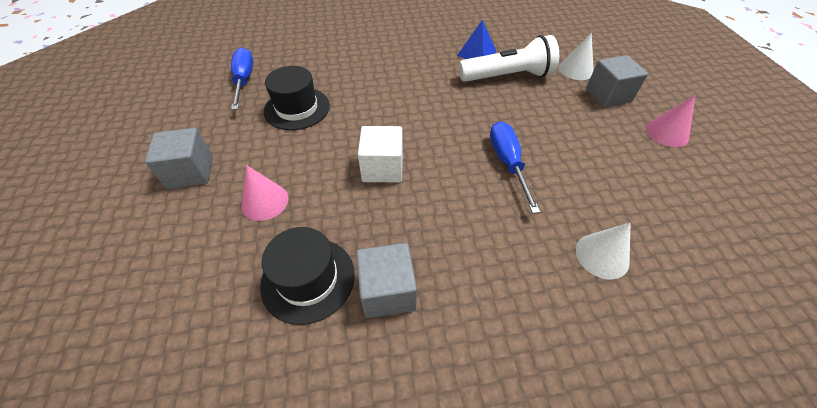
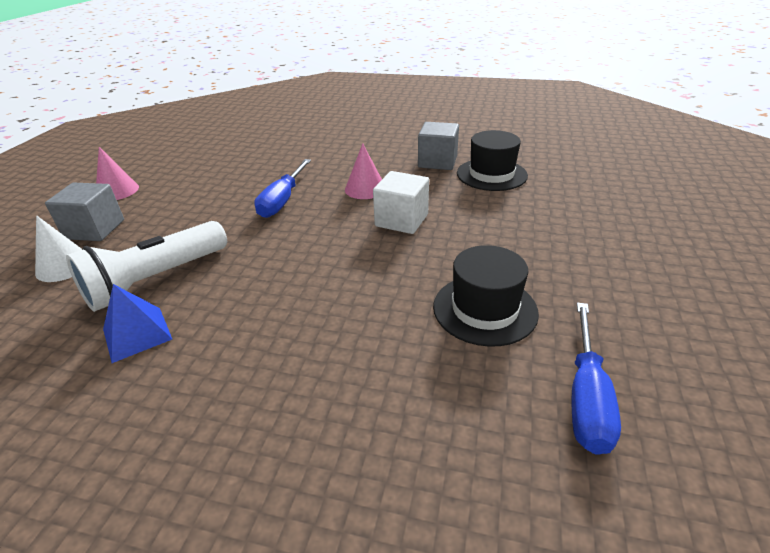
camera: 155 degrees left, 15 degrees down
(190, 172) = (622, 260): grey cube -> none
(265, 201) = (528, 219): pink cone -> pink cone (365, 189)
(508, 76) = (156, 280): white flashlight -> white flashlight turned 60 degrees counterclockwise
(602, 255) = (288, 151): white cone -> none

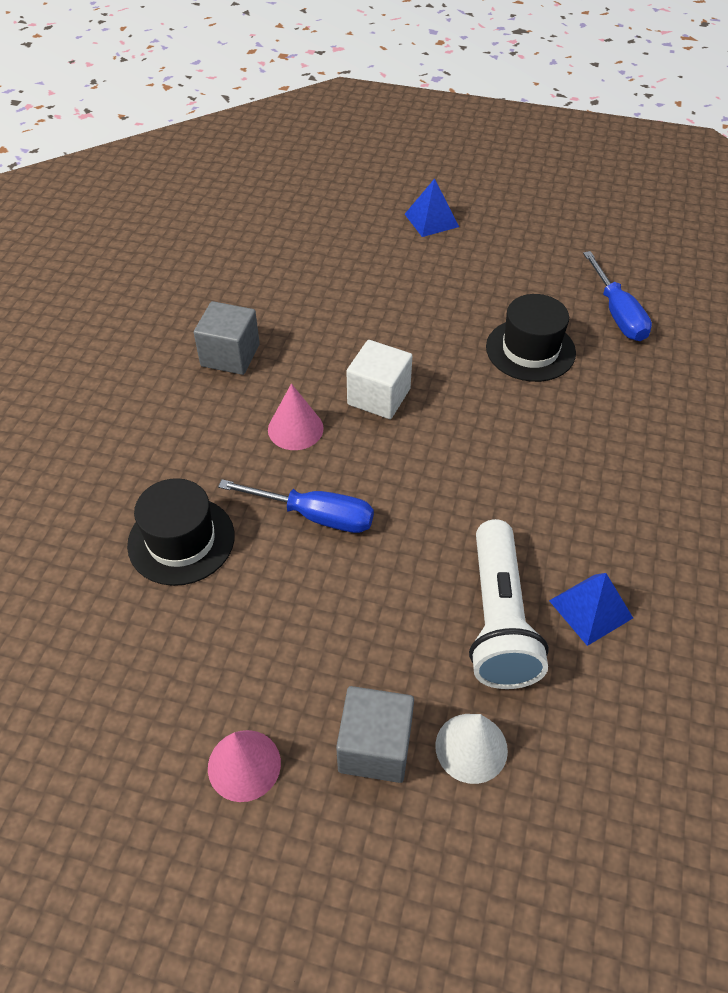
camera: 90 degrees left, 15 degrees up
(156, 280) = (499, 619): white flashlight -> white flashlight turned 45 degrees clockwise
(491, 174) = (278, 312): black hat -> black hat (181, 540)
(586, 397) = (617, 314): blue screwdriver -> blue screwdriver turned 60 degrees clockwise
(680, 242) = (431, 220): none -> blue pyramid

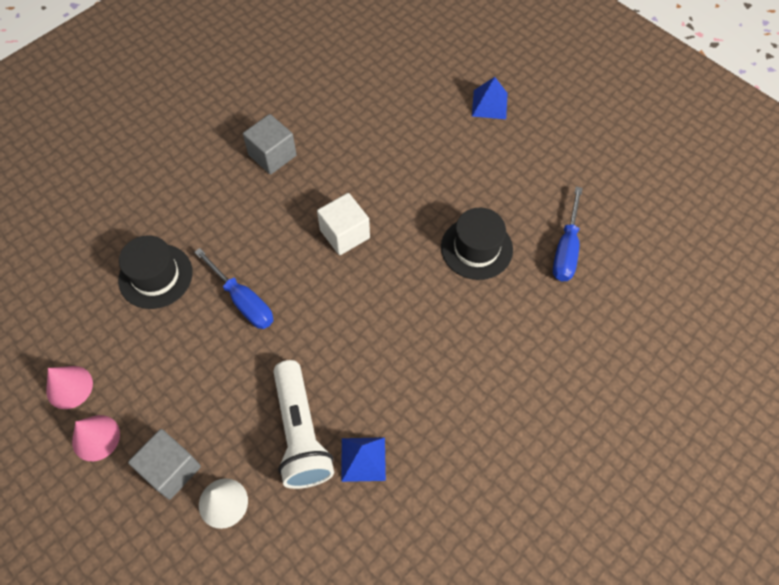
camera: 30 degrees right, 10 degrees up
(295, 429) = (275, 232): pink cone -> pink cone (69, 387)
(499, 619) = (301, 433): white flashlight -> white flashlight turned 45 degrees counterclockwise

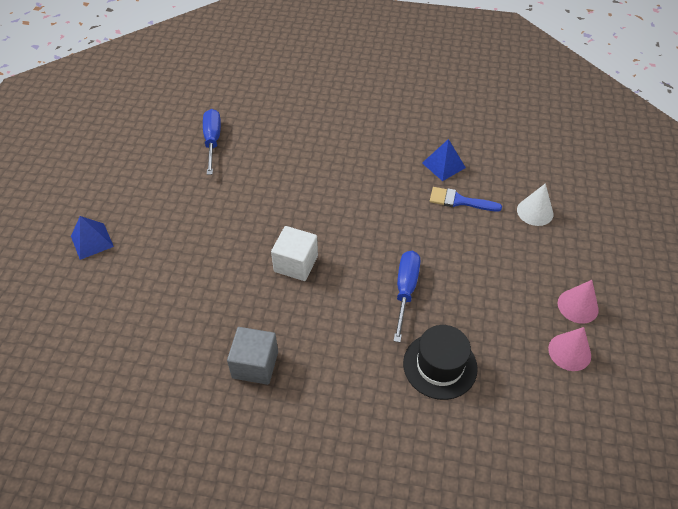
camera: 125 degrees left, 10 degrees down
(171, 469) = (548, 250): grey cube -> none
(301, 433) = (459, 201): white flashlight -> blue brush
(476, 248) = (247, 184): black hat -> none
(566, 249) = (212, 141): blue screwdriver -> blue screwdriver turned 75 degrees counterclockwise

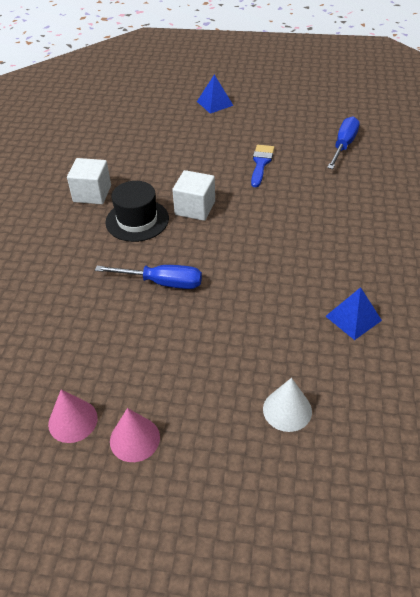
camera: 90 degrees right, 5 degrees down
(212, 141) = (343, 145): blue screwdriver -> blue screwdriver turned 60 degrees counterclockwise
(255, 365) = (92, 194): grey cube -> white cube
(440, 365) = (73, 307): black hat -> black hat (137, 220)
(459, 201) = (294, 331): blue brush -> blue brush (261, 163)

